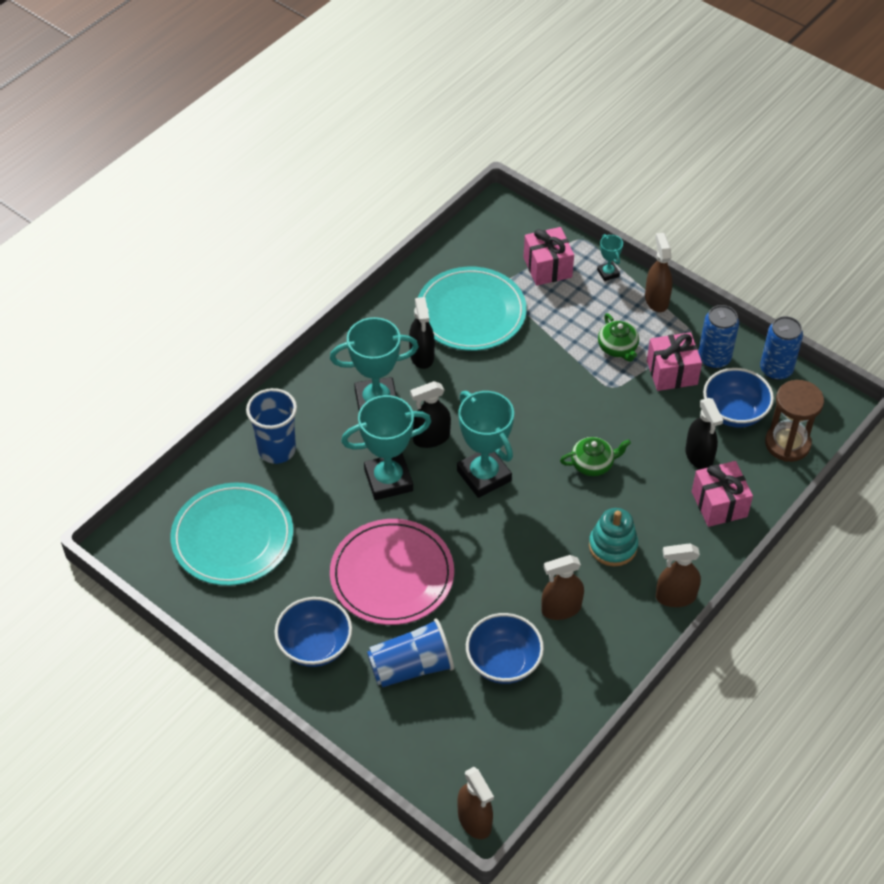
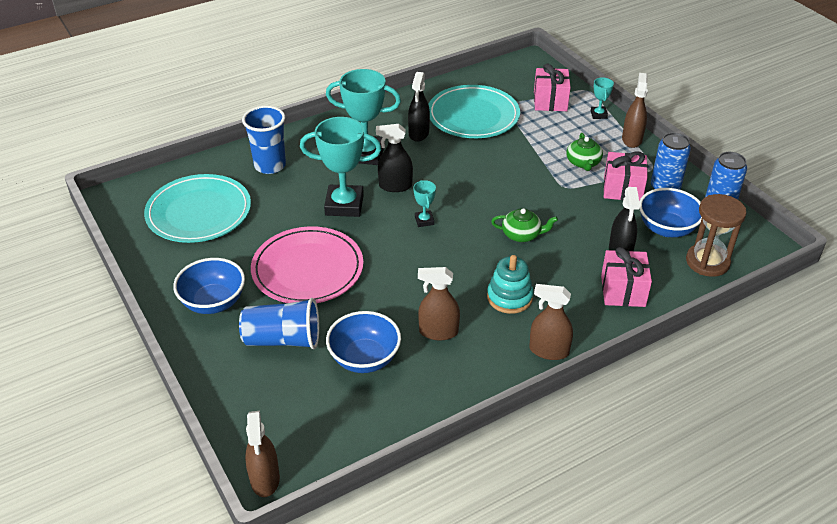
camera: 20 degrees right, 10 degrees down
(484, 476) = (424, 220): turquoise trophy -> turquoise trophy, size x0.46

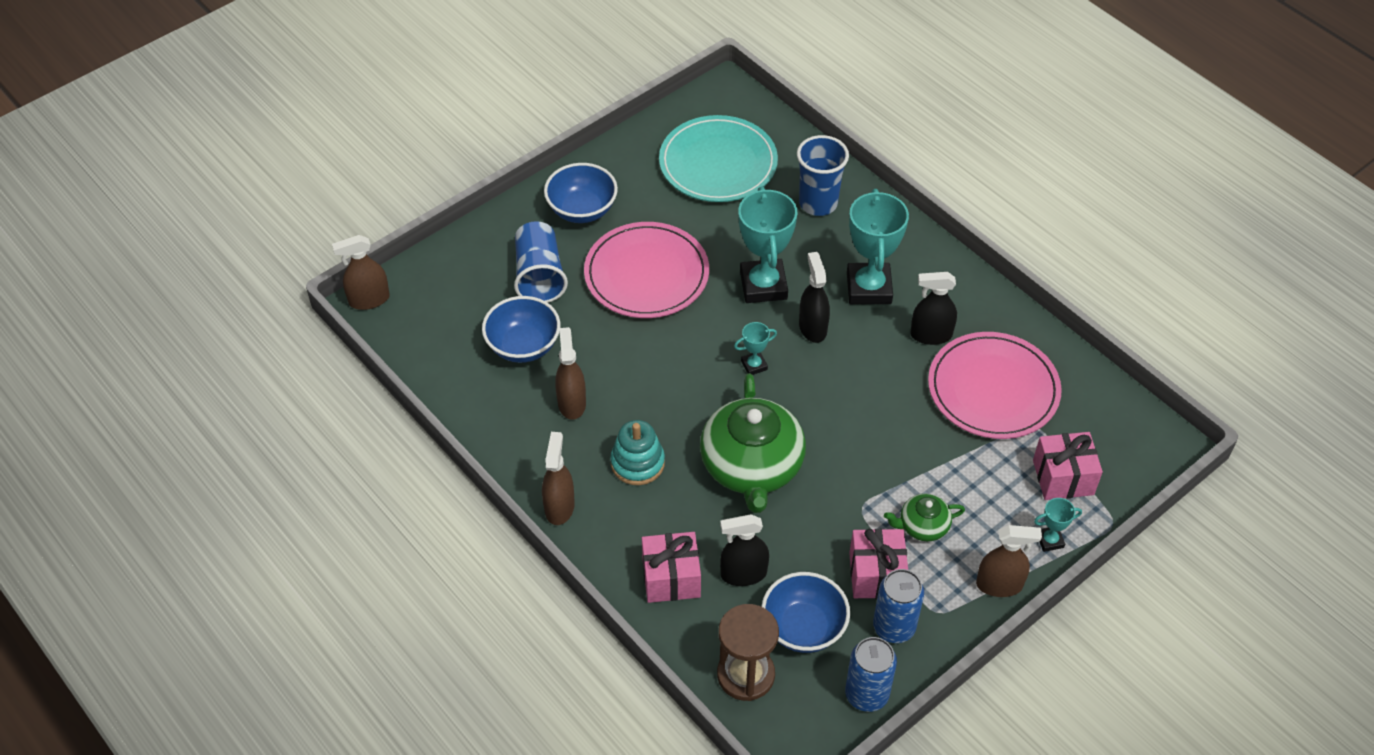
camera: 80 degrees right, 10 degrees up
(473, 115) = (993, 389): turquoise plate -> pink plate
(522, 234) = (752, 466): green teapot -> green teapot, size x2.09

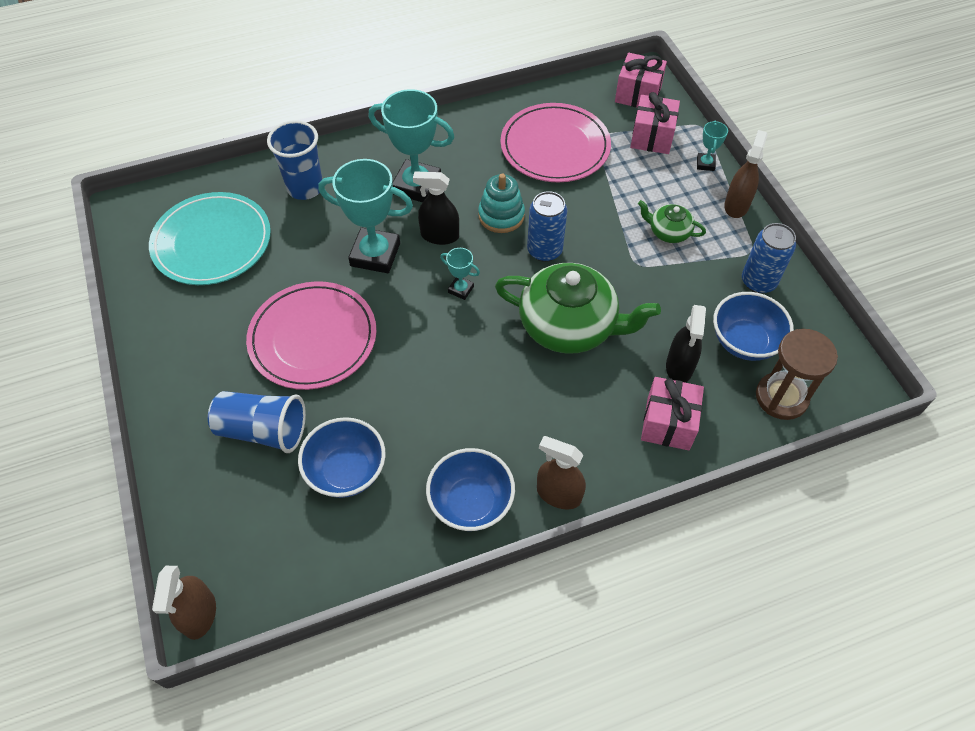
camera: 70 degrees left, 5 degrees up
(571, 403) = (438, 447): brown spray bottle -> none
(582, 210) = (199, 368): blue bowl -> blue bowl (471, 502)
(637, 463) = (532, 412): turquoise stacking toy -> turquoise stacking toy (501, 216)
(754, 365) = (461, 289): turquoise trophy -> turquoise trophy turned 60 degrees counterclockwise
(866, 694) = (816, 320): blue can -> blue can (544, 250)
(876, 575) = (706, 276): pink gift -> pink gift (638, 94)
(922, 526) = (668, 232): green teapot -> green teapot turned 105 degrees clockwise
(930, 335) = (485, 164): black spray bottle -> none

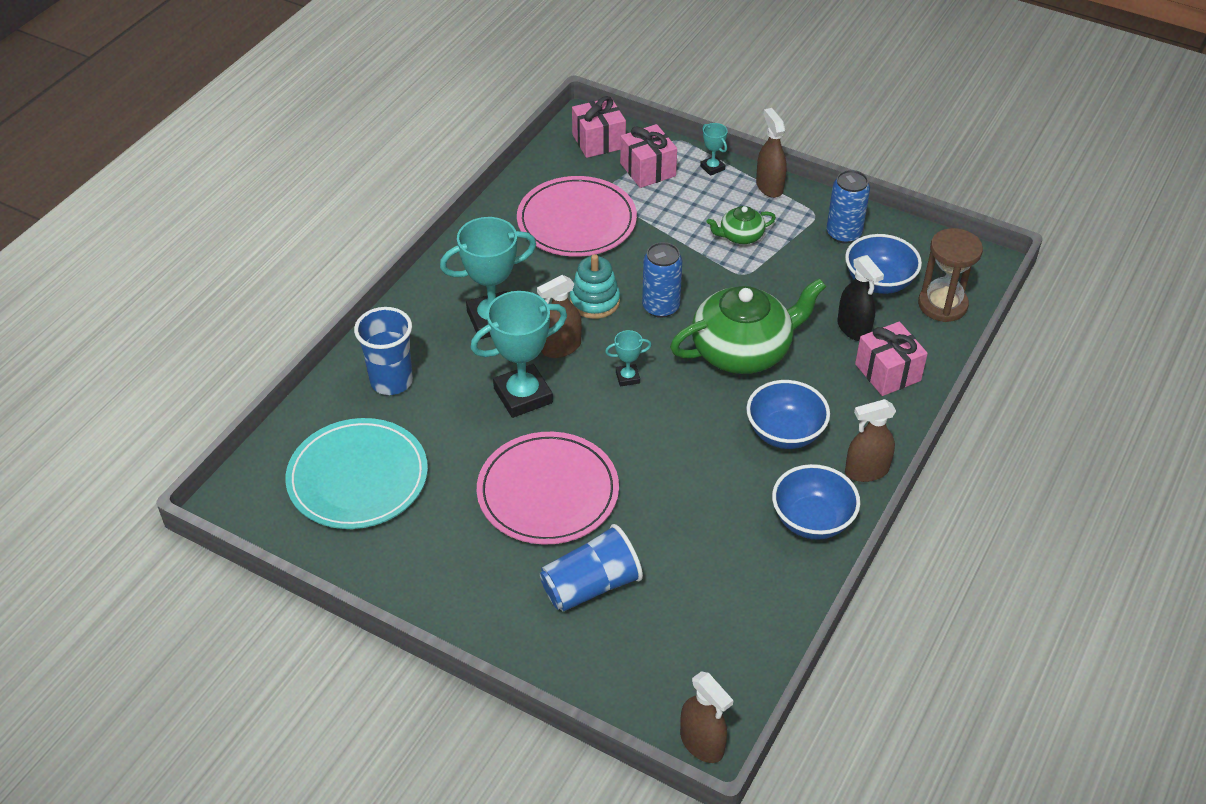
camera: 40 degrees left, 10 degrees down
(346, 471) = (694, 566): blue bowl -> blue bowl (785, 433)
(439, 236) = (561, 348): black spray bottle -> brown spray bottle

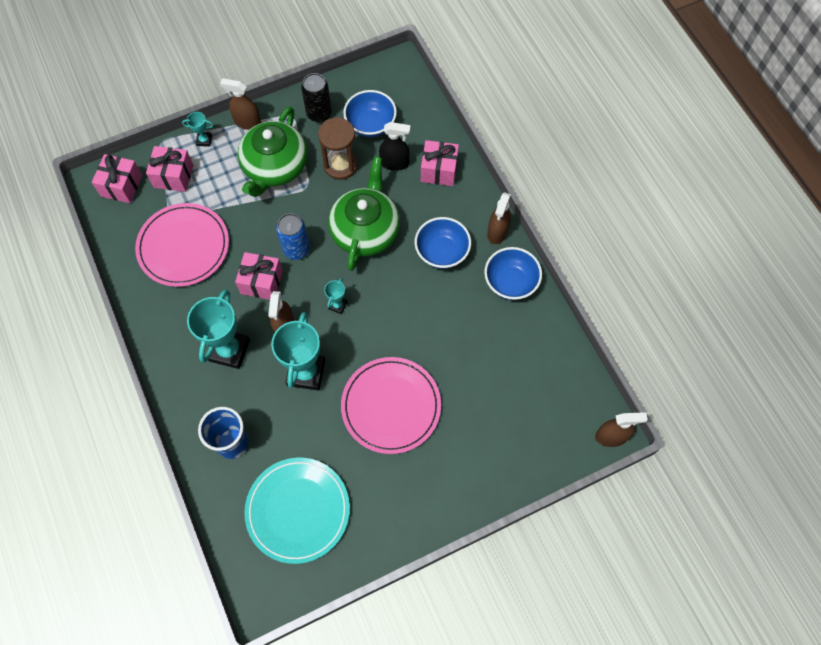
camera: 55 degrees left, 20 degrees up
(591, 586) = (474, 426): blue cup -> none
(595, 301) = (261, 282): turquoise stacking toy -> pink gift
(740, 236) = (275, 167): green teapot -> green teapot, size x2.09
(843, 234) = (319, 113): blue can -> black can
(942, 305) = (412, 107): brown hourglass -> brown hourglass (340, 165)

